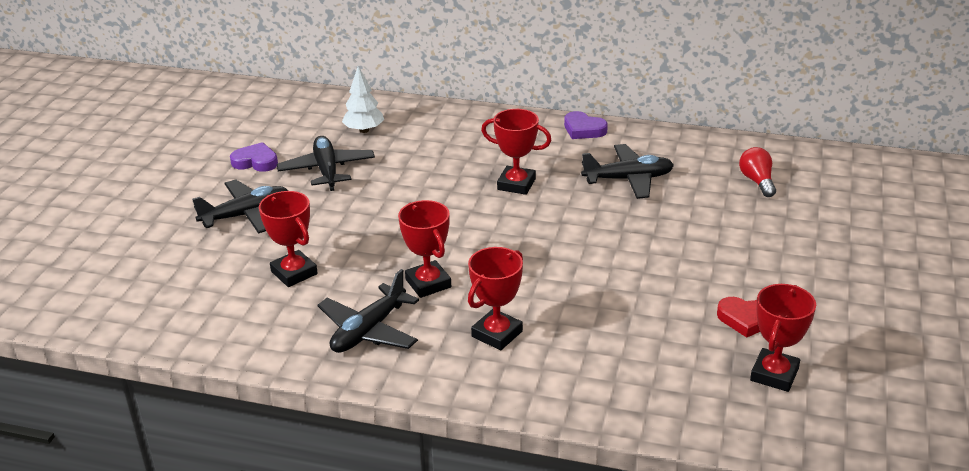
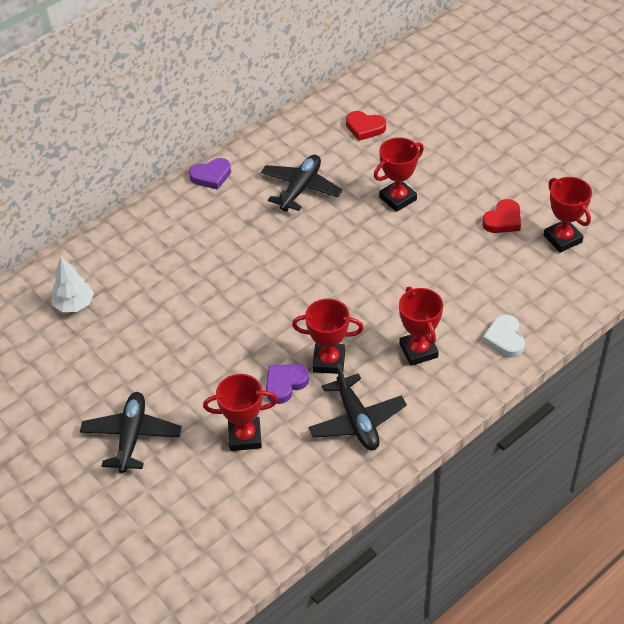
camera: 55 degrees left, 15 degrees up
(256, 162) = (51, 398): purple heart -> purple heart (285, 384)
(327, 170) = (114, 355): black plane -> none
(516, 184) = (248, 251): red trophy -> red trophy (398, 198)
(574, 388) = (504, 339): none -> white heart
(757, 181) = (365, 128): red light bulb -> red heart

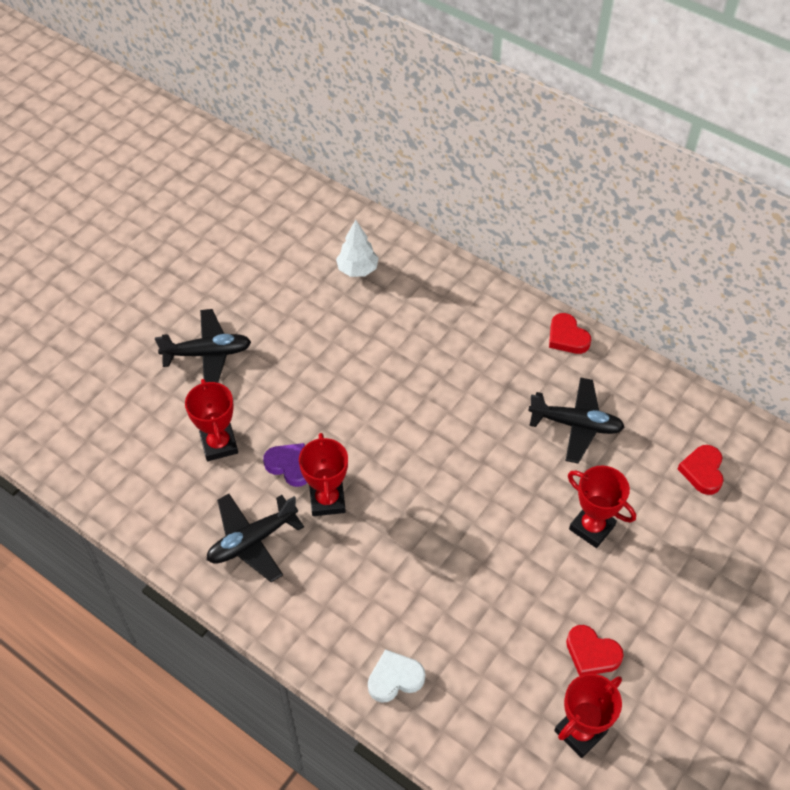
camera: 75 degrees right, 5 degrees up
(211, 176) = (567, 337): purple heart -> red heart
(418, 351) = (358, 586): red trophy -> none

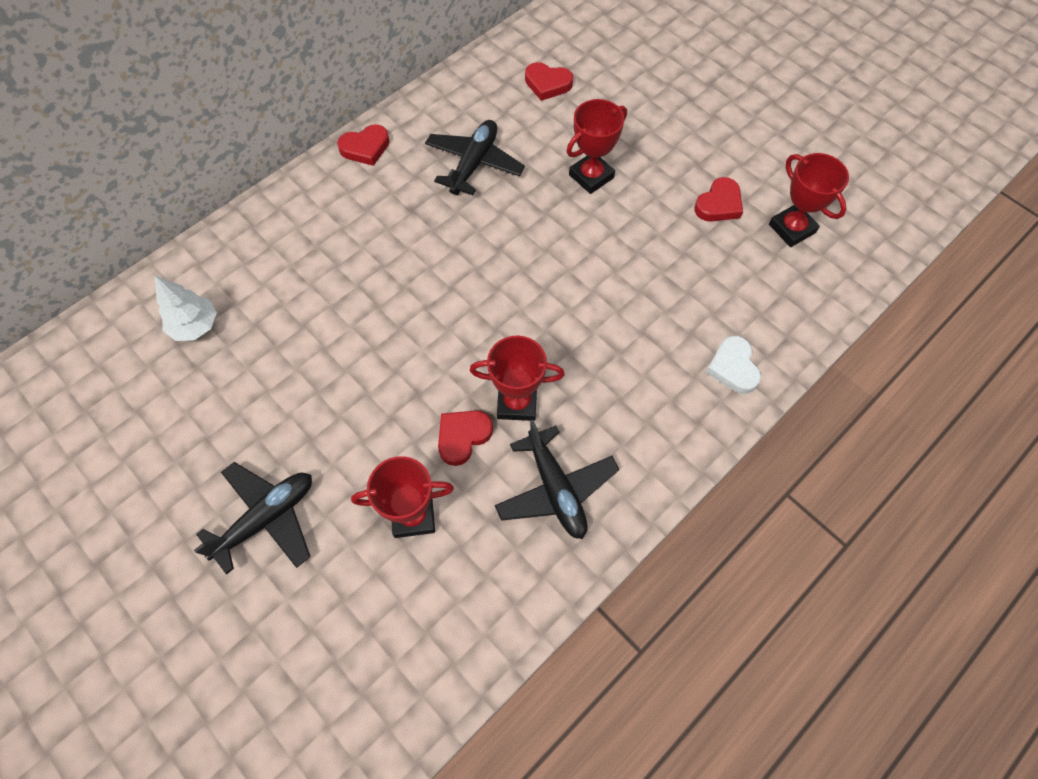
camera: 80 degrees left, 10 degrees up
(208, 354) = (267, 518): black plane -> black plane turned 45 degrees clockwise
(290, 466) = (463, 437): purple heart -> red heart

